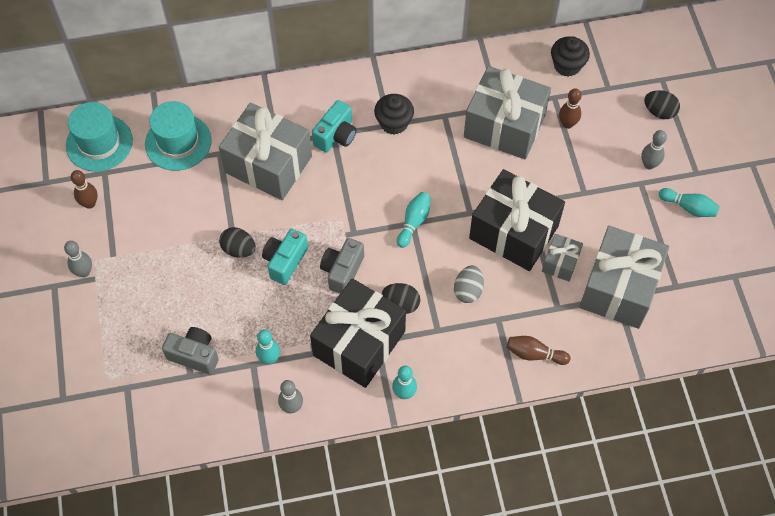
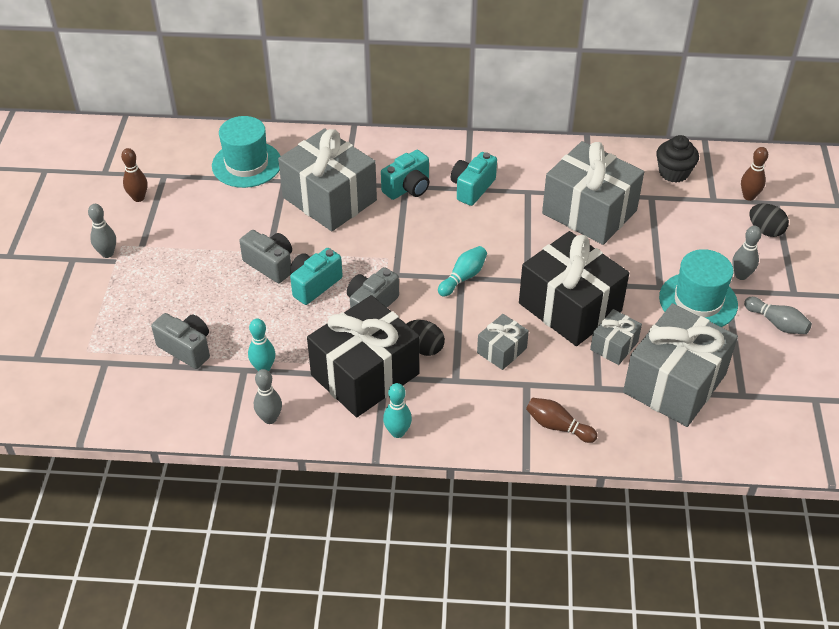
camera: 15 degrees right, 15 degrees down
(99, 143) = (169, 151): turquoise hat -> turquoise hat (698, 301)
(239, 249) = (270, 265): black egg -> grey camera
(394, 123) = (472, 188): black cupcake -> turquoise camera
(468, 290) = (501, 350): grey egg -> grey gift
(567, 124) = (659, 222): brown bowling pin -> brown bowling pin (749, 196)
(688, 207) = (777, 323): turquoise bowling pin -> grey bowling pin

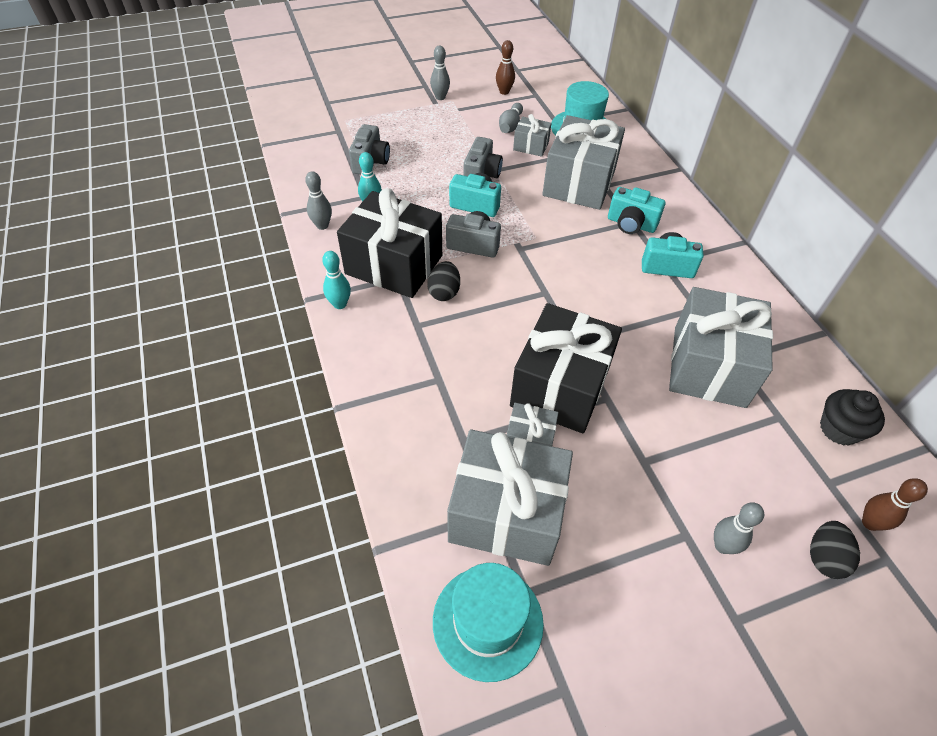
camera: 65 degrees right, 5 degrees up
(463, 277) = (546, 294): turquoise bowling pin -> none
(501, 350) = (471, 348): grey gift -> grey gift (531, 146)
(558, 426) = (396, 419): brown bowling pin -> none
(698, 301) = (647, 507): turquoise hat -> turquoise hat (487, 622)
(777, 323) = (668, 609): grey bowling pin -> grey bowling pin (510, 126)

